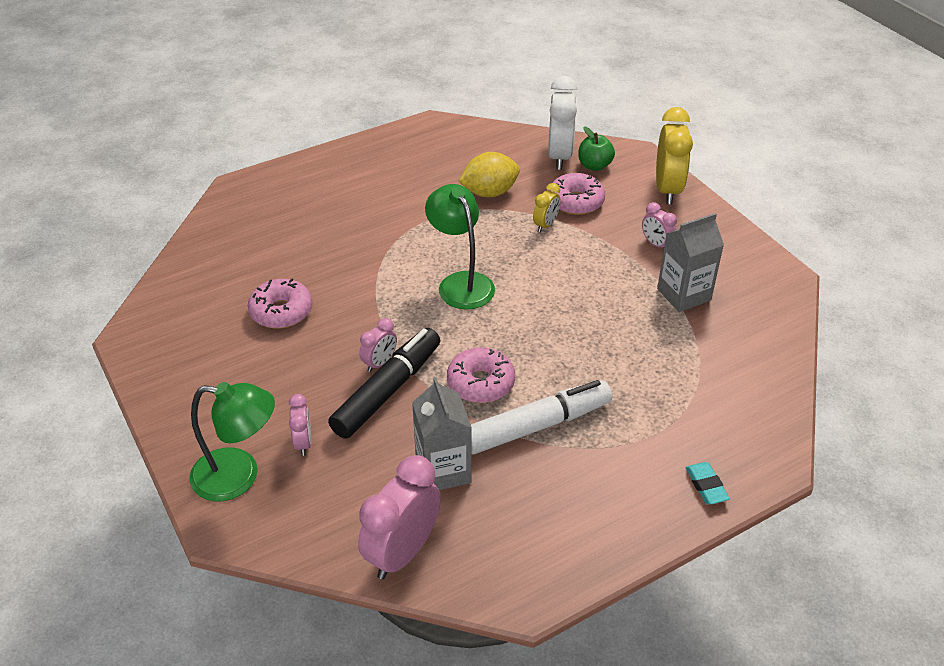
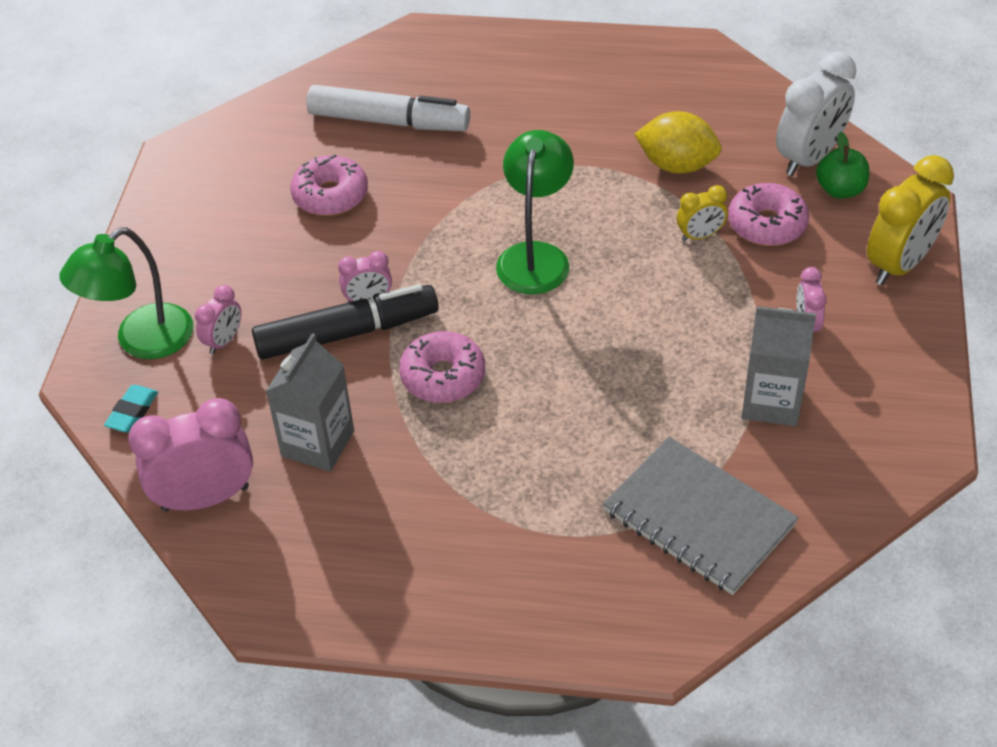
camera: 40 degrees right, 5 degrees up
(239, 476) = (142, 341): green lamp -> green lamp turned 90 degrees clockwise
(537, 426) = (452, 454): white marker -> white marker (389, 121)
(706, 486) = (555, 621): turquoise eraser -> turquoise eraser (132, 412)
(717, 379) = (698, 518): none -> grey notebook

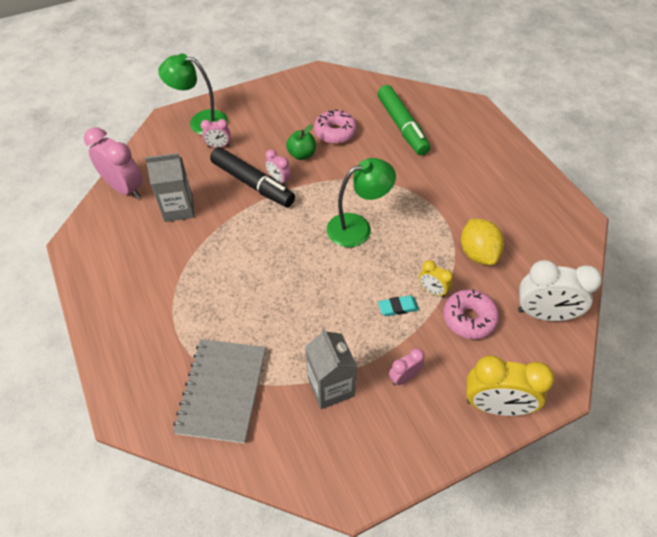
camera: 55 degrees right, 5 degrees up
(132, 412) = (159, 140): turquoise eraser -> turquoise eraser (398, 307)
(389, 121) = (402, 126): white marker -> green marker
(443, 376) = (250, 232): pink donut -> none
(840, 190) = (531, 343): green apple -> green apple (302, 154)

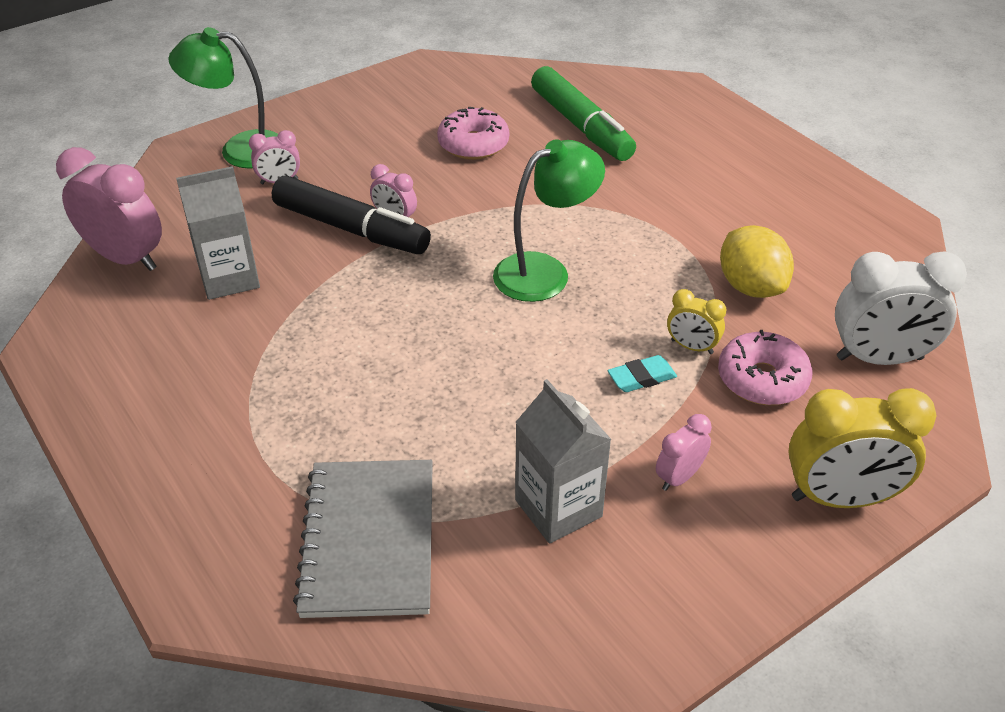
camera: 10 degrees left, 10 degrees down
(302, 154) = (425, 180): green apple -> none

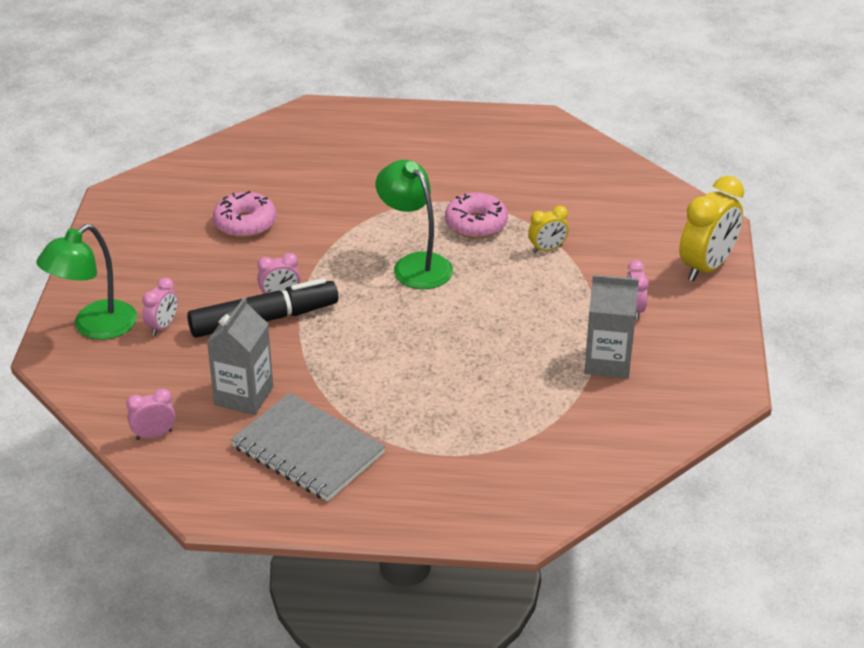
camera: 50 degrees left, 5 degrees down
(126, 258) = (154, 435): pink clock -> pink clock, size x0.52
(368, 540) = (552, 442): grey notebook -> grey notebook (308, 450)
(545, 271) = (415, 264): green lamp -> green lamp turned 45 degrees counterclockwise
(581, 126) = (291, 171): green marker -> none
(641, 378) = (549, 280): turquoise eraser -> none
(750, 287) = (527, 200): yellow lemon -> none
(762, 379) = (600, 241): pink donut -> pink donut (476, 224)
(879, 358) = (633, 195): white clock -> none

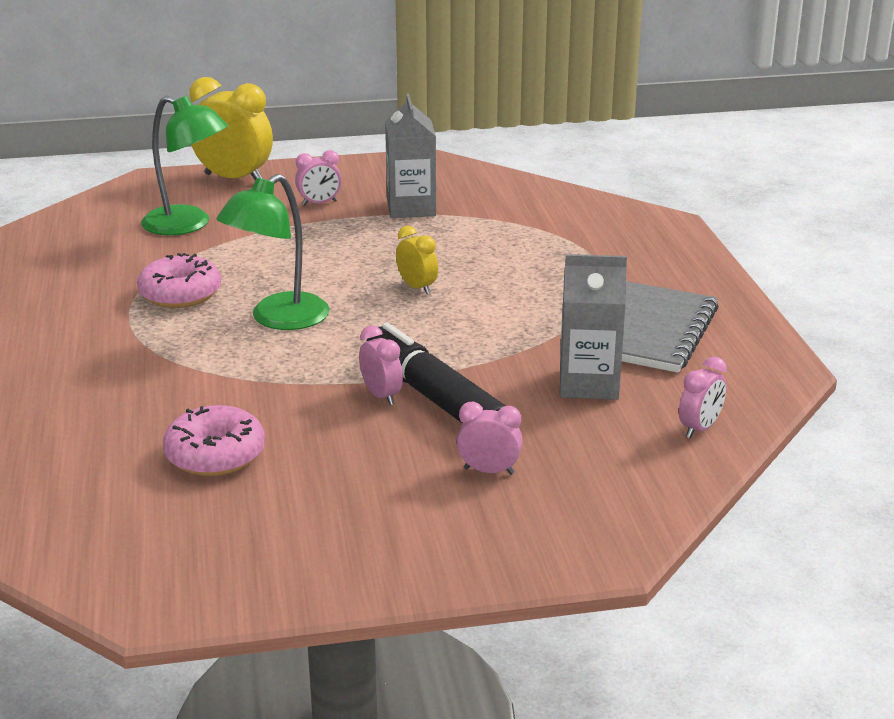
camera: 105 degrees left, 10 degrees down
(95, 327) = (521, 529): green lamp -> green lamp (188, 225)
(154, 435) = (699, 429): pink clock -> pink clock turned 105 degrees counterclockwise
(547, 249) = (223, 251): yellow clock -> yellow clock (417, 287)

